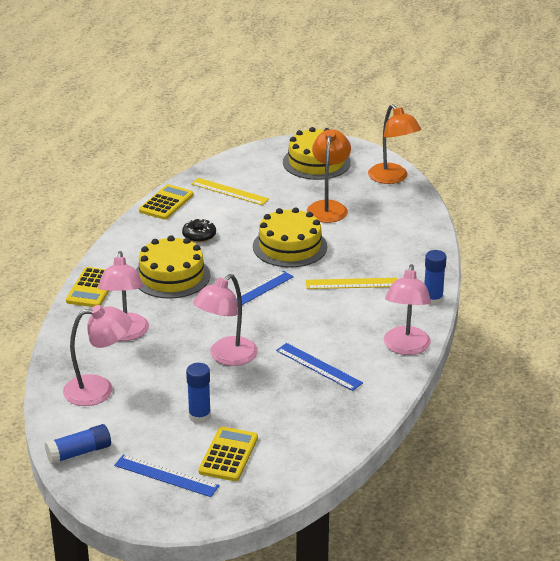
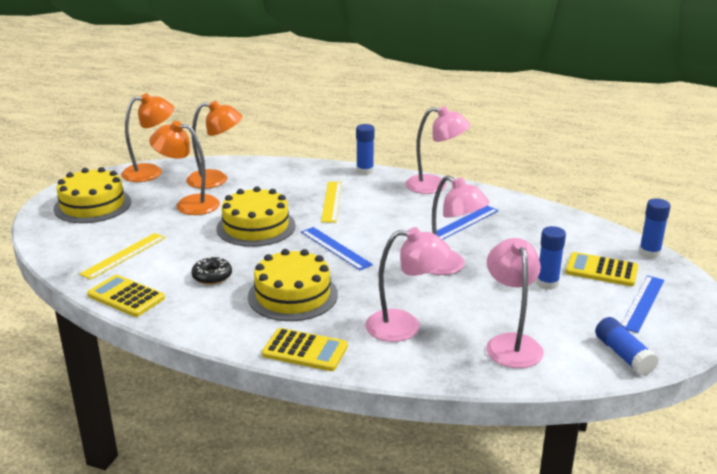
camera: 85 degrees left, 5 degrees down
(270, 494) = (649, 253): none -> blue glue stick
(384, 214) = (216, 180): none -> orange lamp

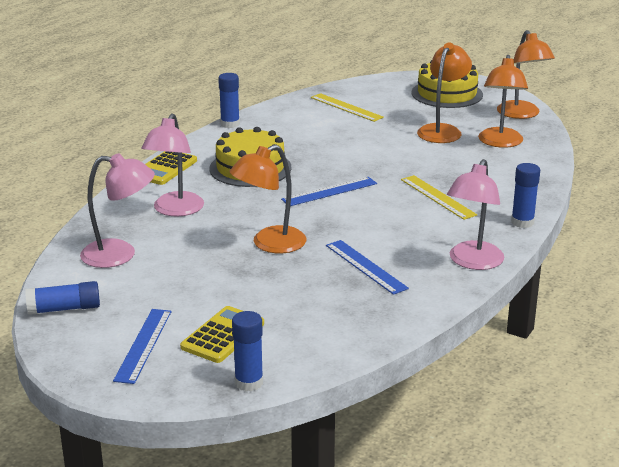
camera: 100 degrees right, 0 degrees up
(126, 297) = (278, 109): yellow calculator -> none
(212, 276) = (296, 138): black donut -> none
(256, 227) = (386, 158): yellow cake -> none
(332, 201) = (437, 197): yellow ruler -> yellow ruler turned 45 degrees clockwise
(449, 267) = (269, 244): pink lamp -> orange lamp
(547, 283) = (211, 294): blue glue stick -> blue glue stick (230, 124)
(642, 303) = (143, 345): blue ruler -> blue ruler turned 60 degrees clockwise

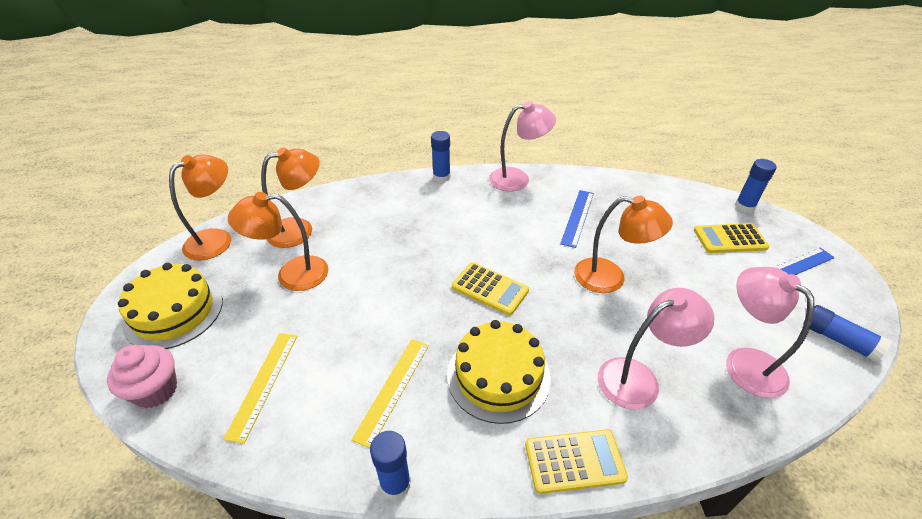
camera: 125 degrees left, 15 degrees up
(329, 191) = (490, 289): blue ruler -> yellow calculator
(380, 84) = (156, 390): none -> pink cupcake
(437, 197) = (439, 225): yellow ruler -> yellow ruler (393, 389)

